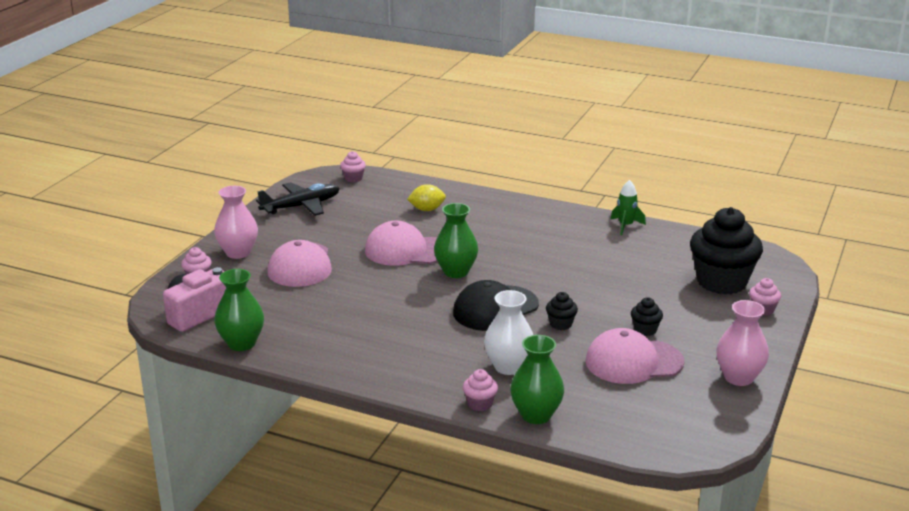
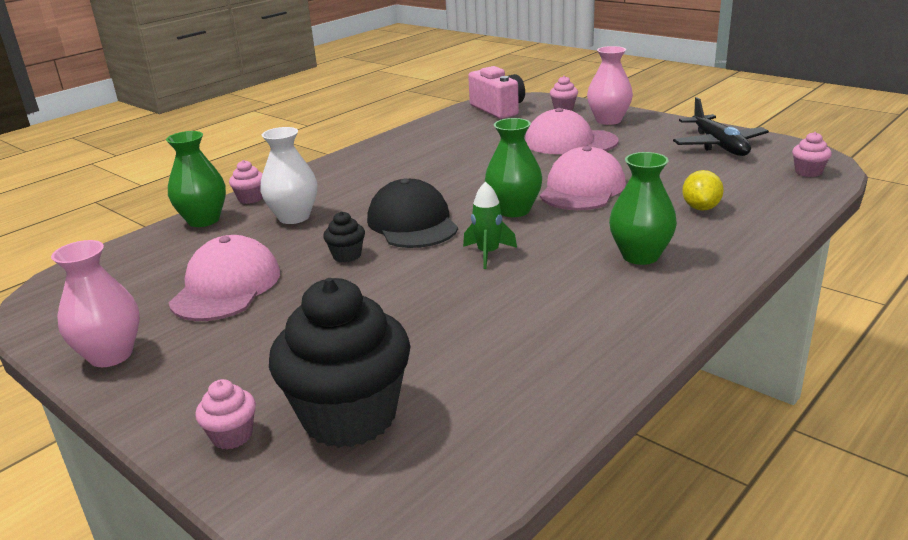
camera: 110 degrees right, 0 degrees up
(241, 343) = (437, 122): green vase -> green vase (640, 256)
(625, 226) = (606, 361): green rocket -> green rocket (488, 253)
(645, 330) = (282, 309): black cupcake -> none

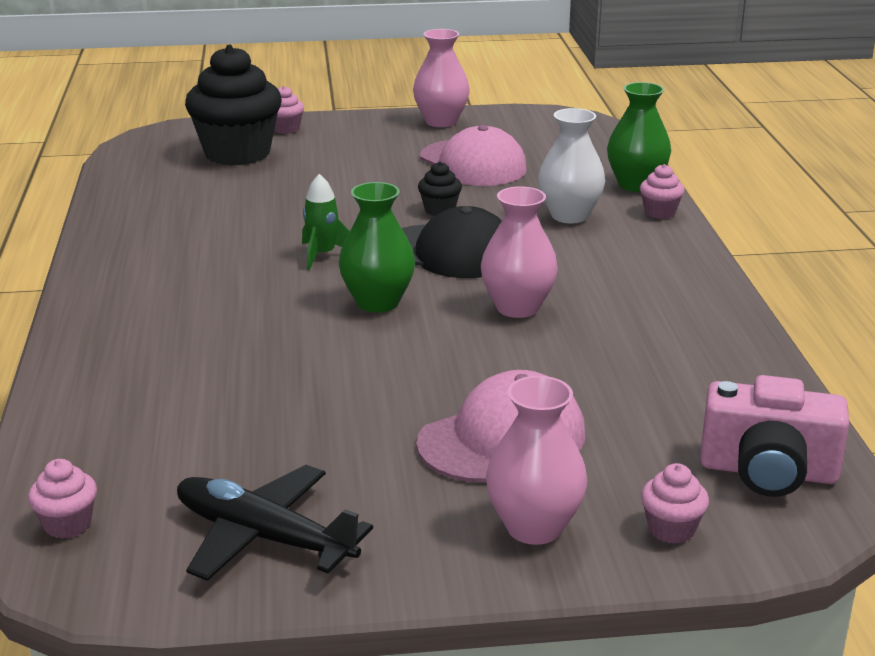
camera: 130 degrees right, 0 degrees up
(451, 181) = (517, 307): none -> pink vase
(582, 188) = (350, 360): pink cap -> none
(640, 256) = (176, 306): green vase -> none
(701, 208) = (171, 389): yellow lemon -> none

